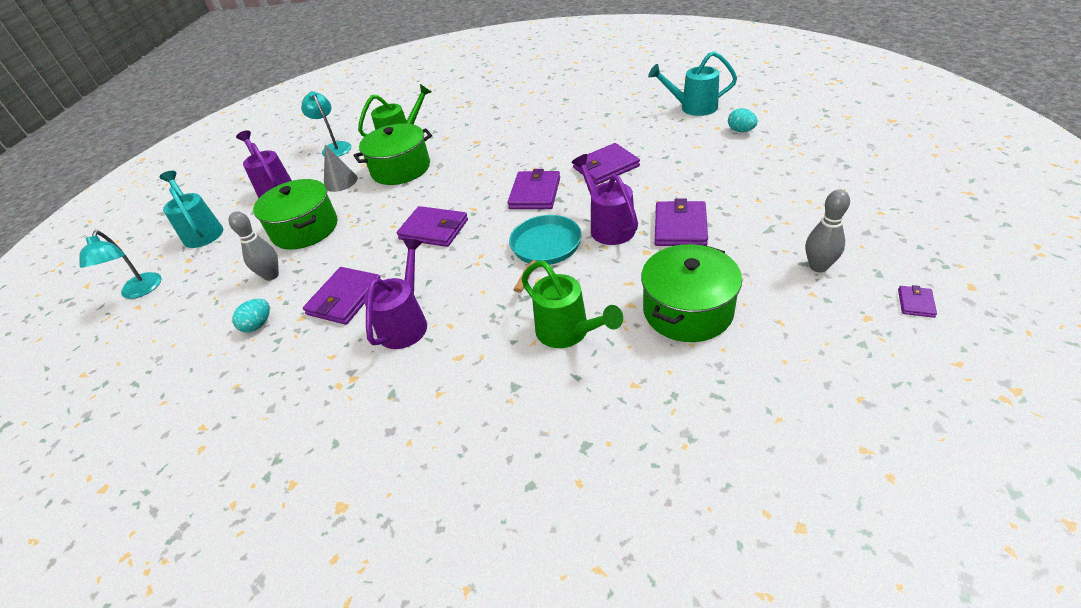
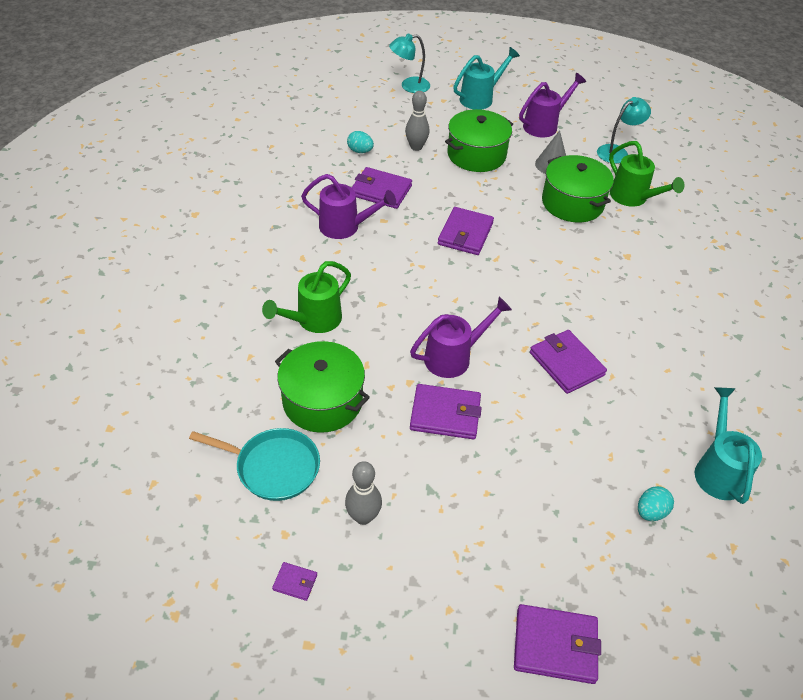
camera: 80 degrees right, 5 degrees up
(535, 193) = (518, 303): purple wallet -> purple wallet (555, 645)
(544, 248) = (425, 308): turquoise pan -> turquoise pan (273, 467)

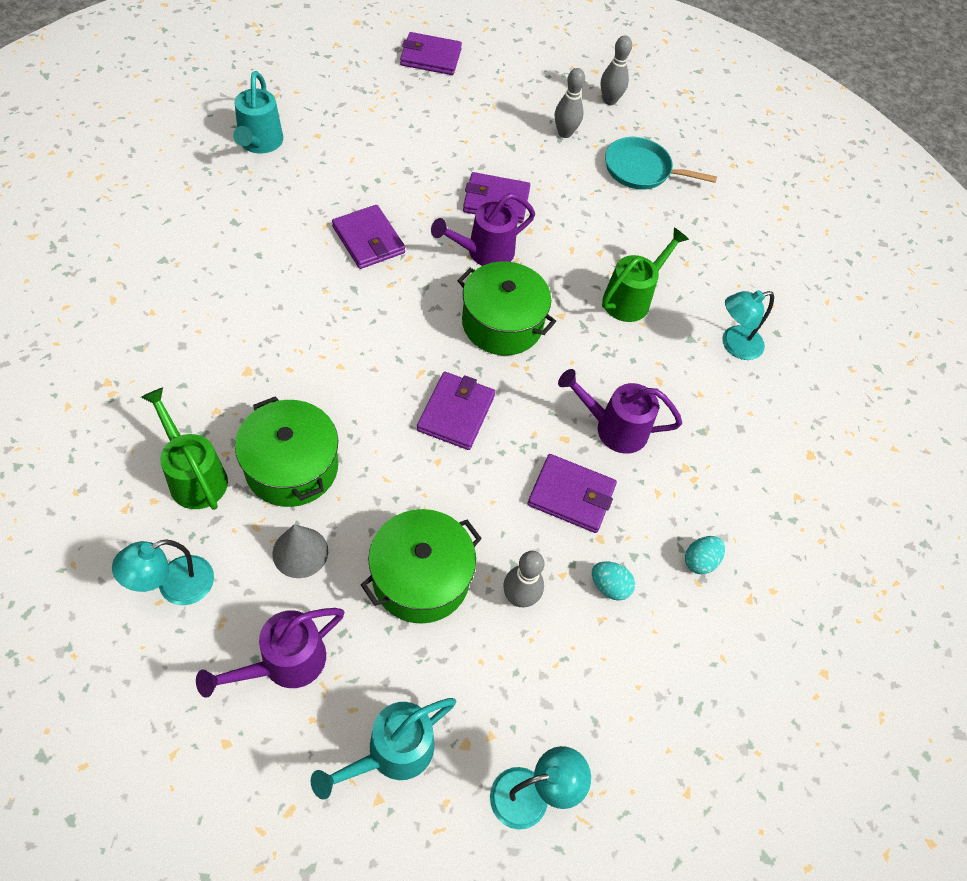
camera: 175 degrees right, 10 degrees up
(227, 285) = (734, 345): none -> turquoise lamp
(295, 582) = (609, 100): purple wallet -> grey bowling pin
(322, 401) = (609, 218): green pot -> green pot (502, 323)
(650, 512) = (333, 120): turquoise egg -> turquoise egg (700, 561)

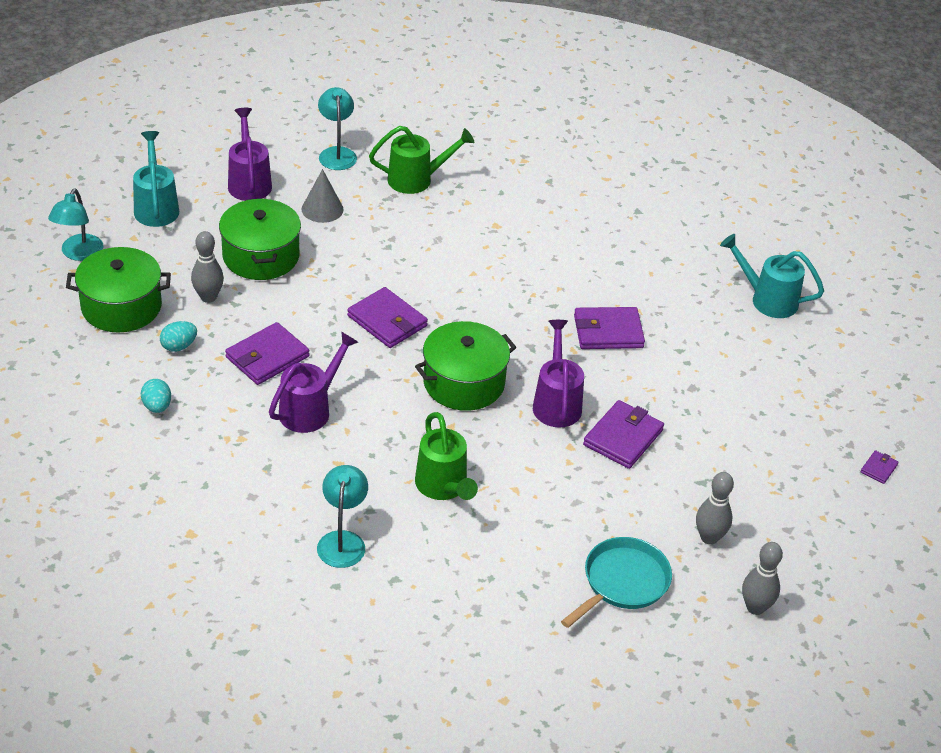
camera: 120 degrees right, 15 degrees down
(291, 467) = (394, 223): green pot -> green pot (121, 307)
(430, 57) = (878, 468): purple wallet -> purple wallet, size x0.48

